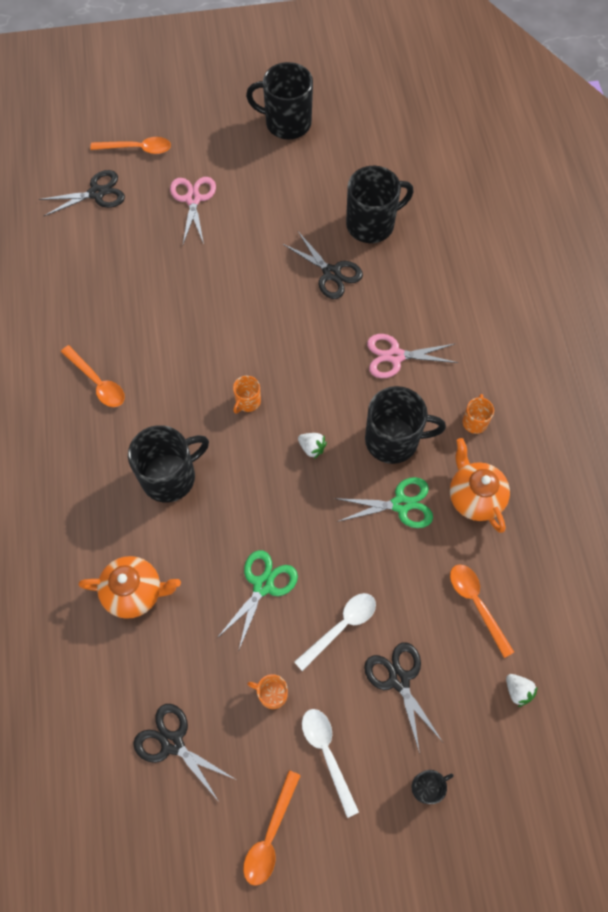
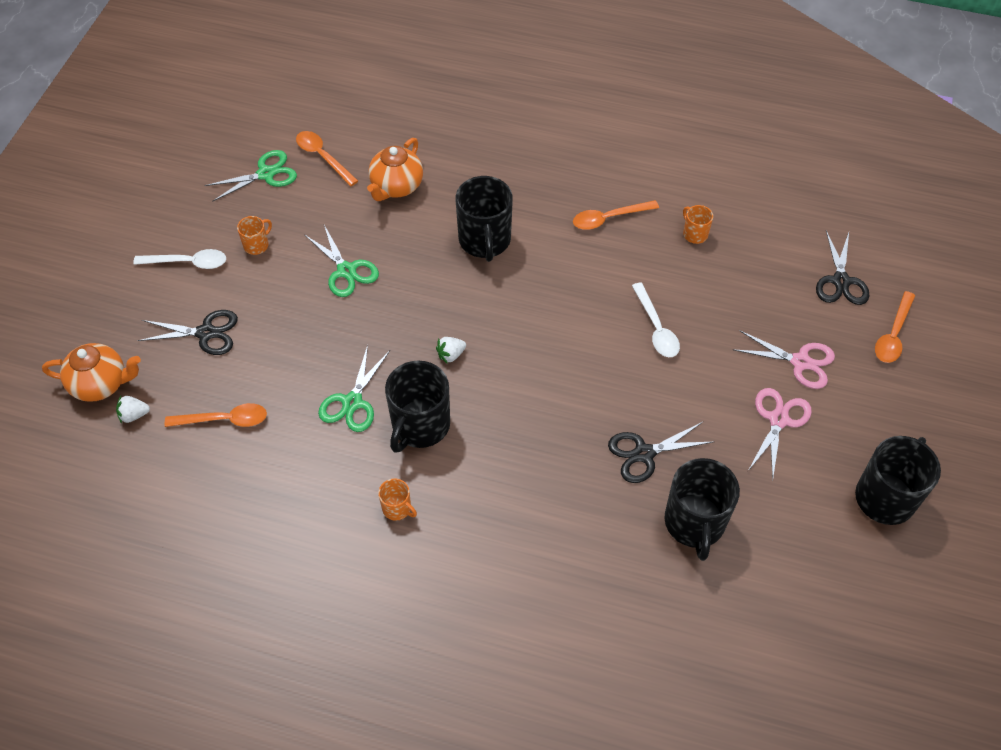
camera: 115 degrees right, 10 degrees down
(172, 743) = (266, 174): black scissors -> green scissors
(247, 402) = (528, 322): orange mug -> orange mug (694, 234)
(270, 835) = (161, 208): orange spoon -> orange spoon (323, 157)
(341, 627) = (275, 311): white spoon -> white spoon (656, 328)
(395, 356) = (511, 469): pink scissors -> pink scissors (778, 420)
(427, 787) = (116, 316): black mug -> none
(474, 497) = (321, 468): orange teapot -> orange teapot (101, 384)

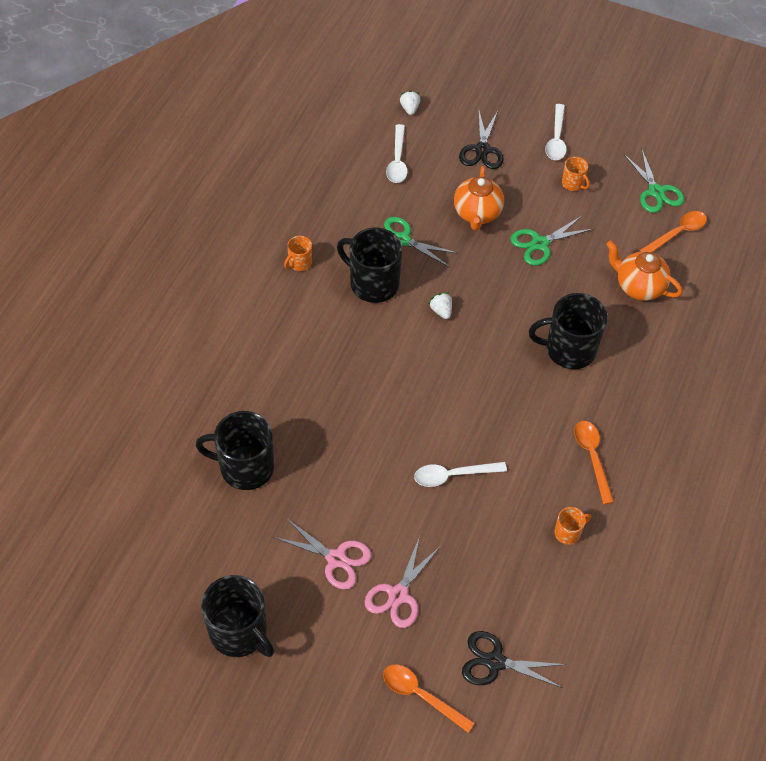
camera: 95 degrees right, 0 degrees up
(101, 384) = (440, 90): orange teapot -> orange teapot (477, 214)
(224, 420) = (397, 161): orange spoon -> white spoon
(644, 453) = (319, 441): black scissors -> none

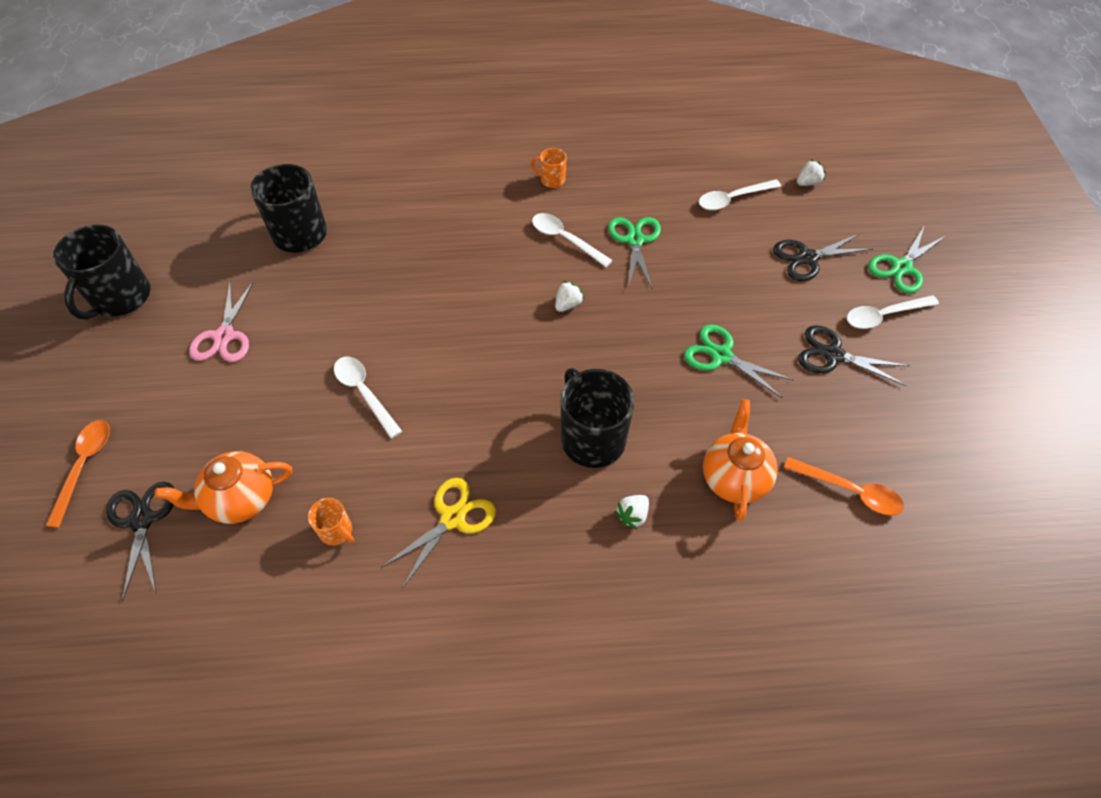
camera: 65 degrees right, 0 degrees up
(373, 283) = (565, 239): black mug -> white spoon
(398, 595) = (199, 401): pink scissors -> none
(477, 214) = (717, 286): orange teapot -> orange teapot (240, 499)
(573, 183) = (833, 355): orange mug -> black scissors
(592, 457) = (453, 518): orange spoon -> yellow scissors
(639, 354) = (632, 515): none -> white strawberry
(656, 192) = (895, 443): green scissors -> green scissors (901, 267)

